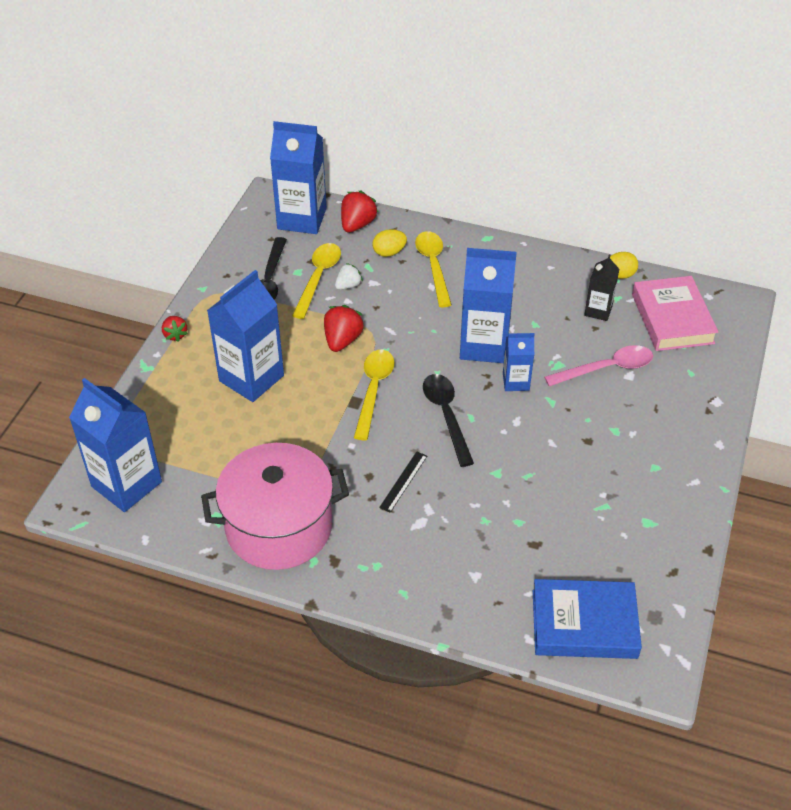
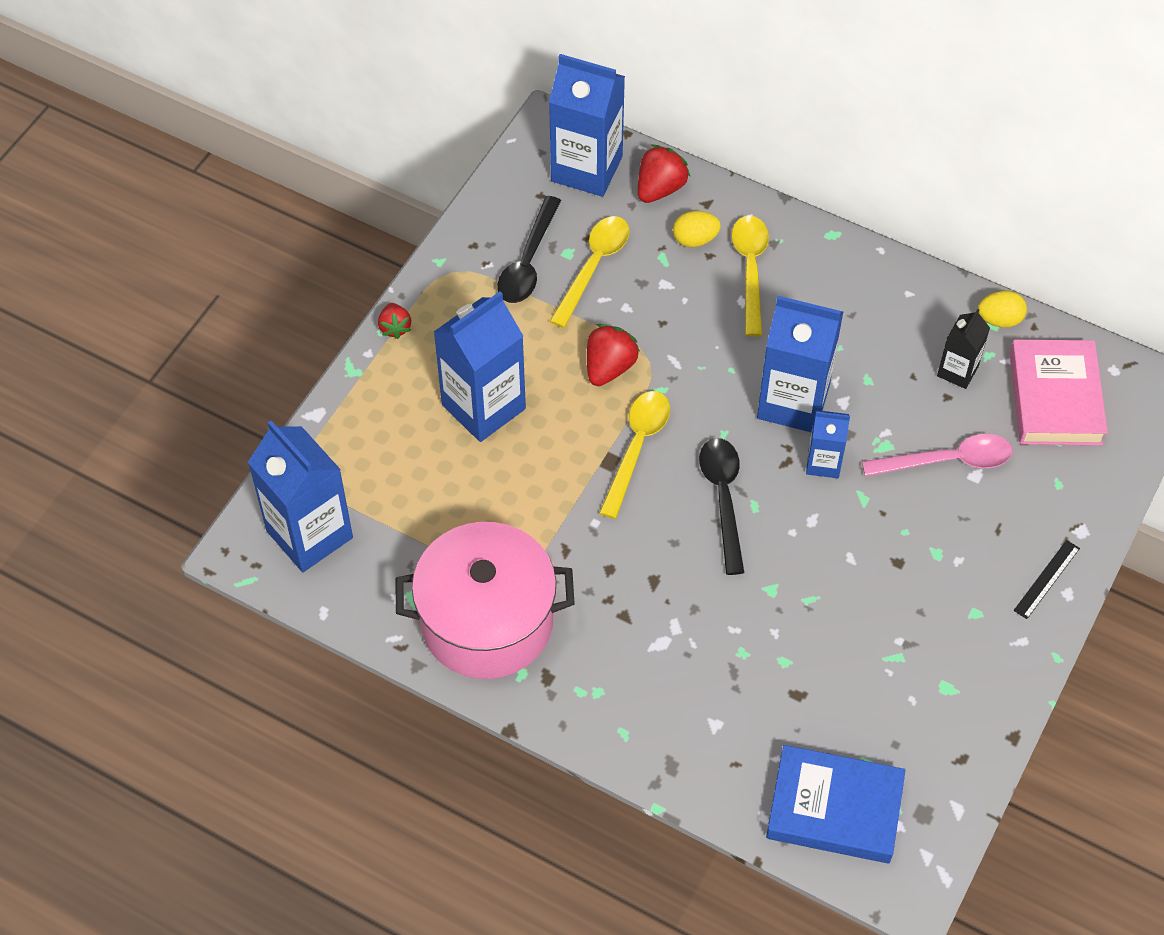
camera: 10 degrees right, 10 degrees up
(348, 285) = (631, 284): white strawberry -> none
(403, 481) = (651, 583): black ruler -> black ruler (1046, 579)

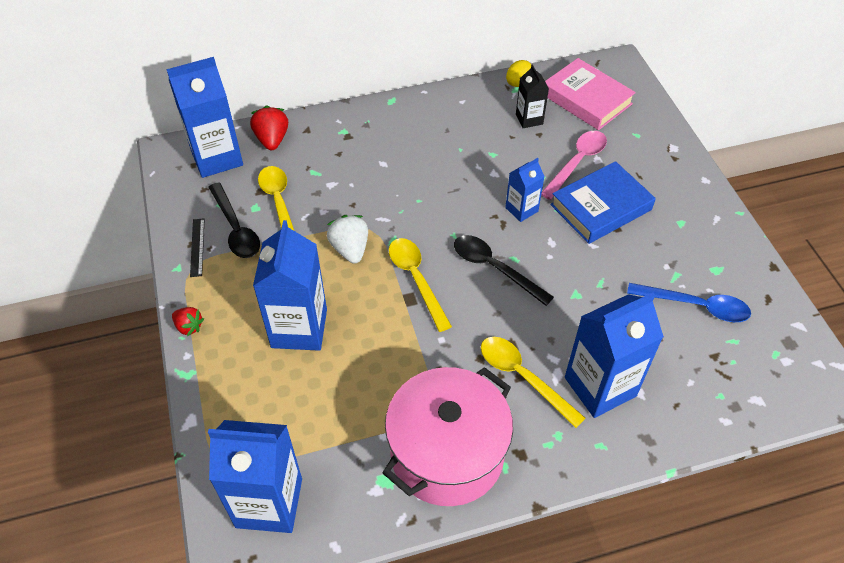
camera: 45 degrees left, 5 degrees down
(609, 367) = (350, 249): red strawberry -> white strawberry
(695, 239) = (321, 151): yellow egg -> none
(750, 270) = (369, 145): yellow spoon -> yellow spoon (523, 377)
(793, 402) = (470, 192): blue carton -> blue carton (600, 387)
(834, 808) = (750, 381): blue book -> blue book (601, 207)
(875, 701) = (695, 306): none -> blue spoon
(1046, 579) = (689, 181): black ruler -> black ruler (197, 247)

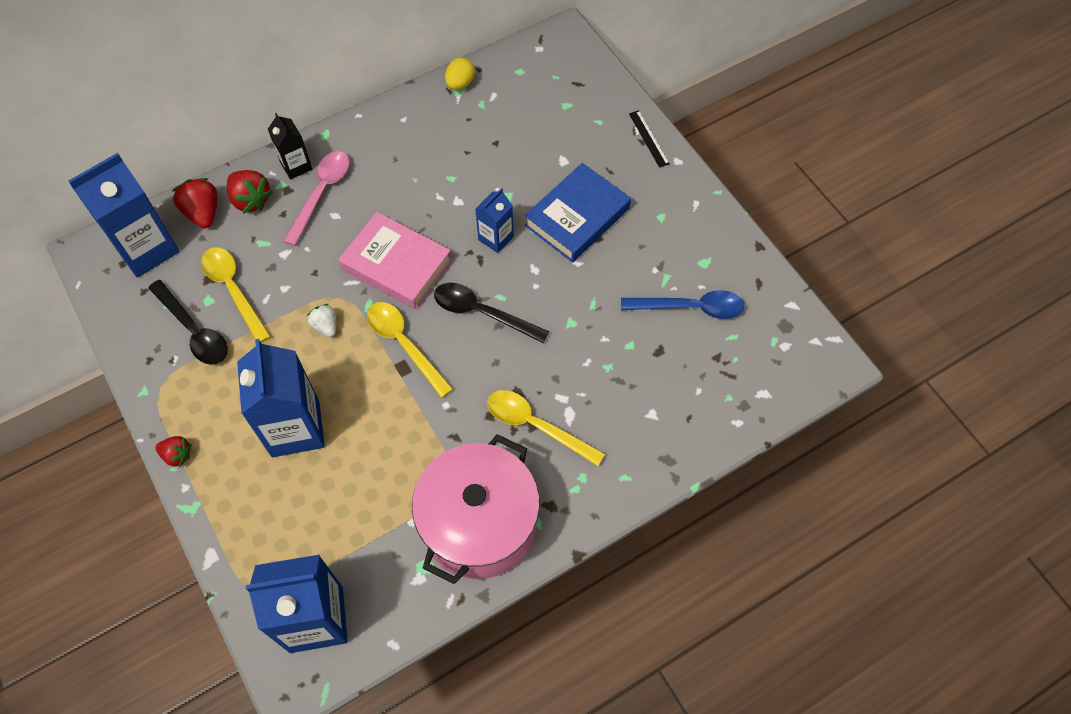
camera: 15 degrees left, 10 degrees up
(197, 247) = (158, 362): black ruler -> black ruler (648, 138)
(315, 138) = (251, 200): none -> red strawberry
(350, 249) = (325, 326): white strawberry -> white strawberry, size x0.63
(529, 119) = (481, 126): black carton -> black carton (296, 166)
(577, 163) = (542, 169): pink spoon -> pink spoon (321, 193)
(586, 99) = (537, 88): pink book -> pink book (396, 264)
(600, 387) = (613, 417): blue carton -> none

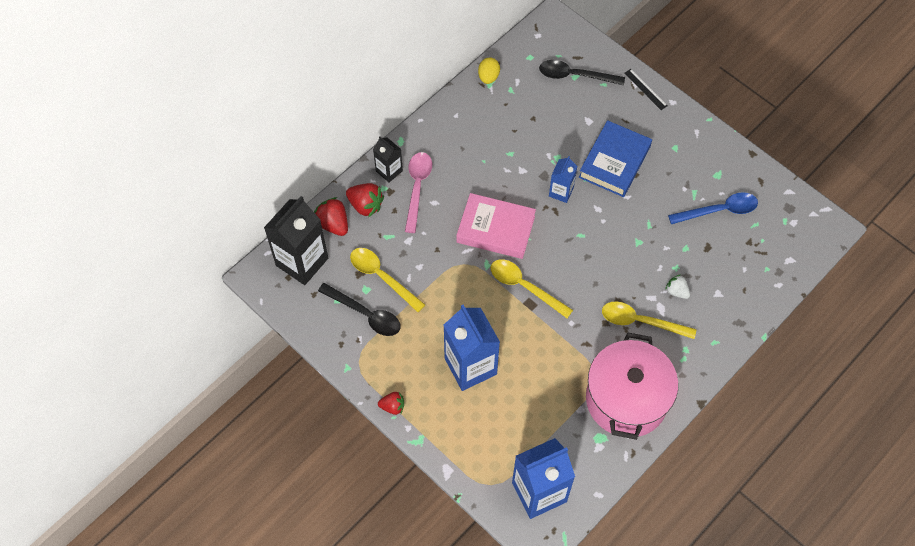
camera: 15 degrees left, 0 degrees up
(146, 249) = (302, 262): blue carton -> black carton
(325, 326) = (461, 287): white strawberry -> white strawberry (676, 291)
(482, 313) = (572, 250): black spoon -> black spoon (575, 75)

